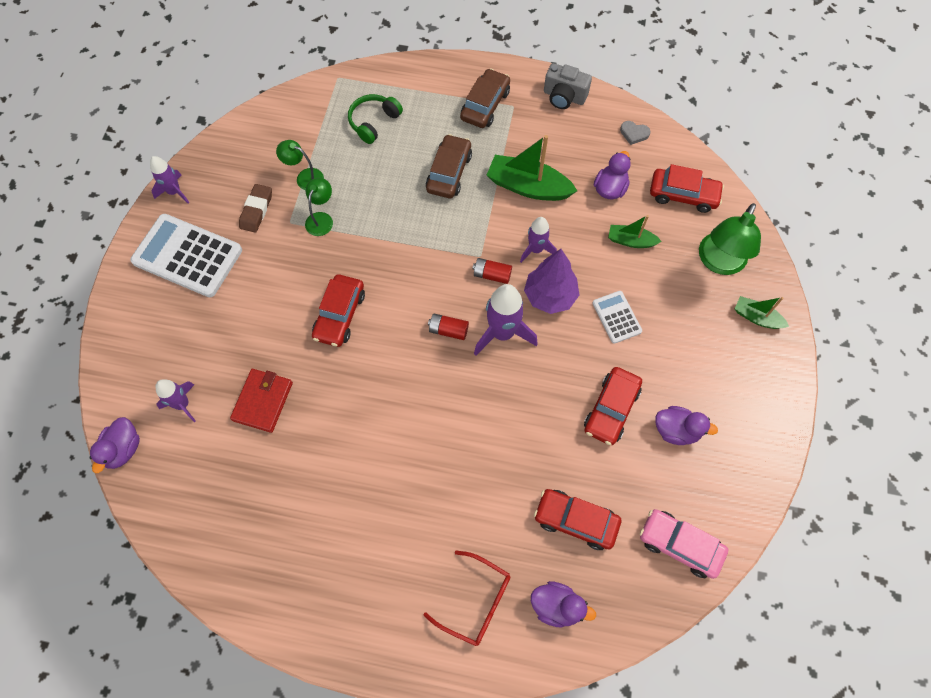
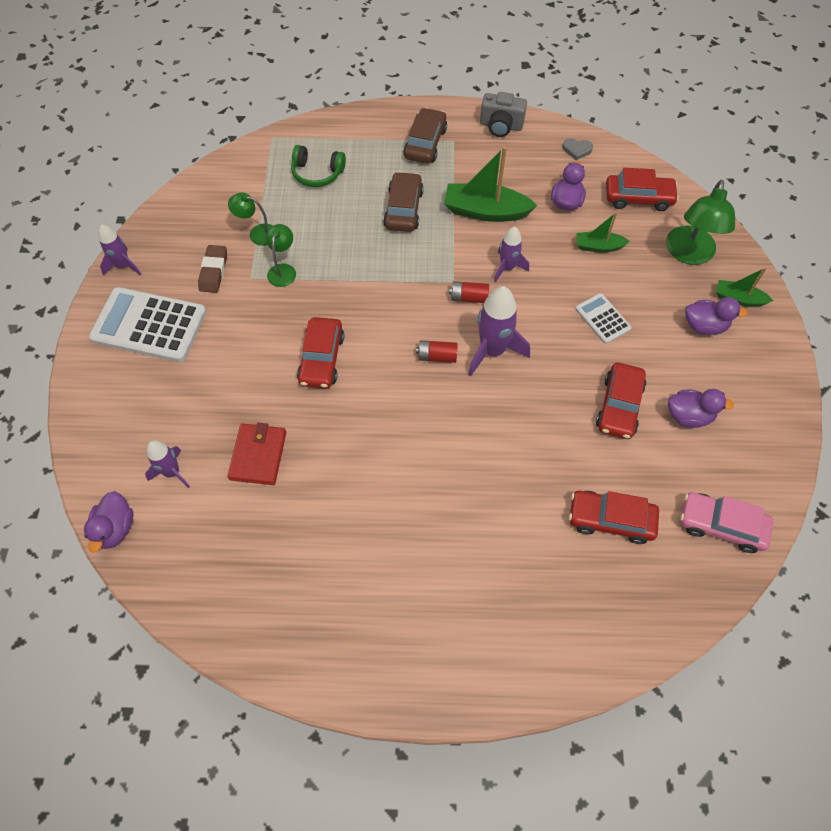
camera: 10 degrees left, 5 degrees down
(374, 122) = (317, 173): green headphones -> green headphones turned 105 degrees counterclockwise
(475, 601) = (527, 618): red glasses -> none
(550, 296) = (531, 309): purple tree -> none
(557, 606) = (612, 608): purple duck -> purple duck (704, 326)

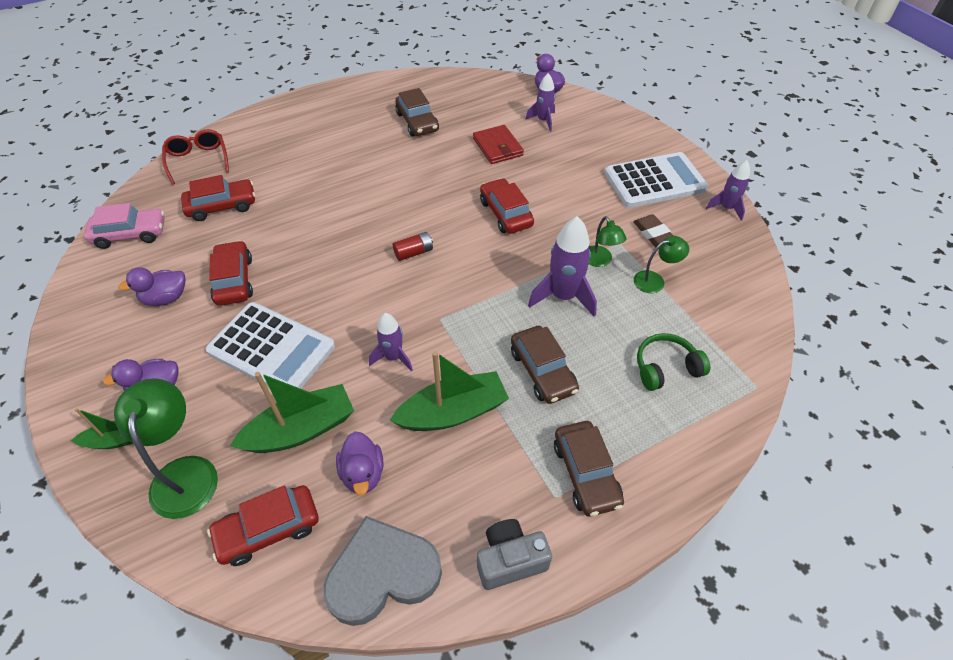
camera: 150 degrees right, 10 degrees down
(319, 554) = (417, 122): none -> brown car
(469, 298) = (415, 311): red battery -> none
(492, 351) = (367, 276): purple rocket -> purple rocket (563, 296)
(577, 150) = (382, 573): grey heart -> grey heart, size x2.48
(598, 246) = (301, 430): green boat -> green boat, size x1.77
(602, 319) = (271, 349): white calculator -> white calculator, size x1.96
(625, 626) = (198, 160): none -> red glasses

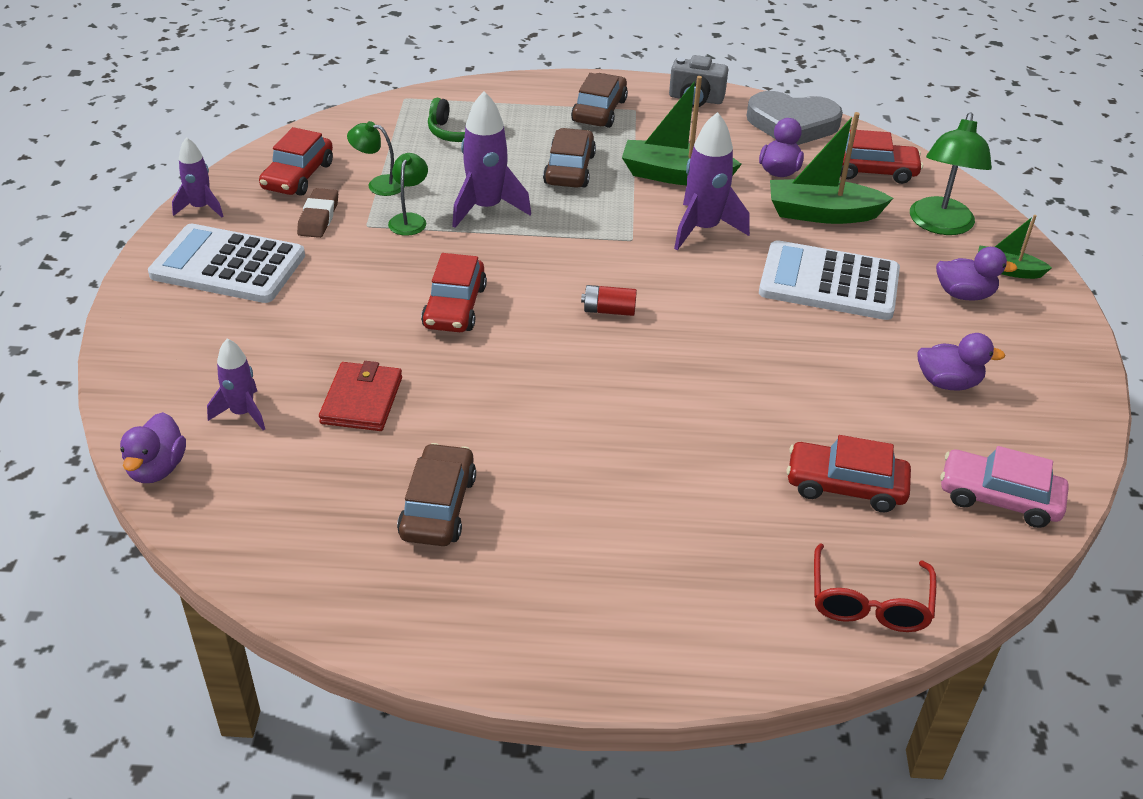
camera: 150 degrees left, 10 degrees down
(234, 280) = (853, 369): red car -> red car (298, 176)
(271, 349) = (829, 282): white calculator -> white calculator turned 45 degrees counterclockwise
(393, 357) = (703, 229): purple rocket -> purple rocket, size x1.62

